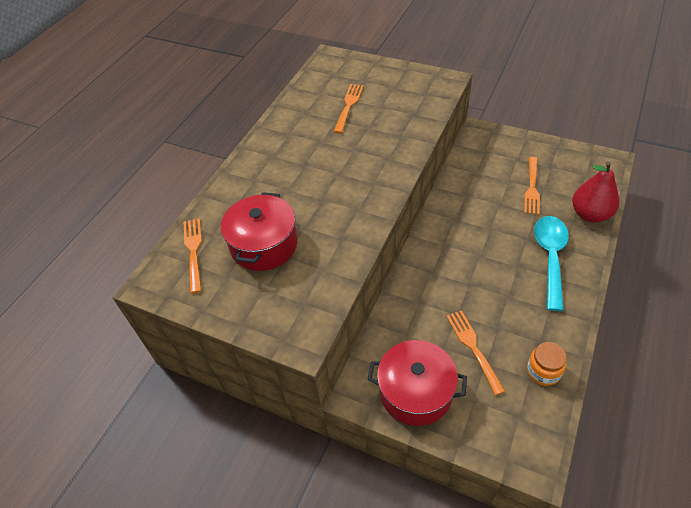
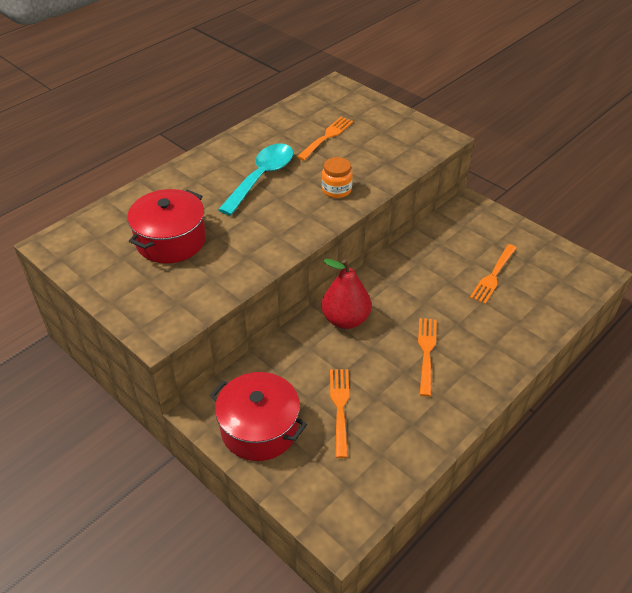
camera: 15 degrees right, 5 degrees down
(194, 252) = (104, 228): orange fork -> orange fork (426, 353)
(543, 371) = (398, 453): orange jar -> orange jar (336, 190)
(550, 257) = (472, 348): turquoise spoon -> turquoise spoon (262, 177)
(590, 214) = (541, 320): red pear -> red pear (345, 319)

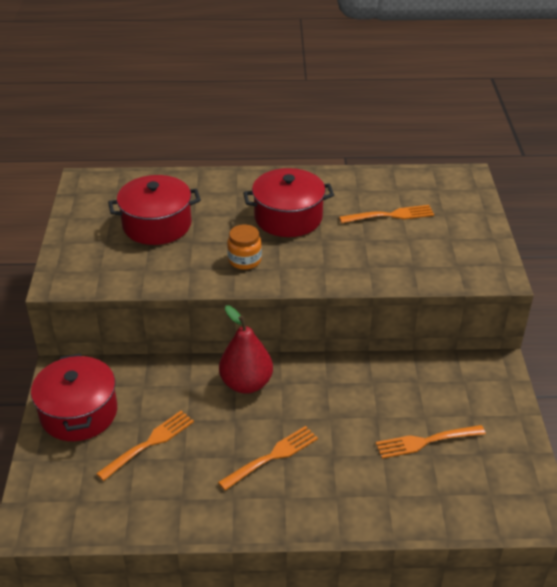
camera: 45 degrees right, 5 degrees down
(262, 177) = (288, 217): turquoise spoon -> red pot
(336, 190) = (332, 263): orange jar -> orange jar (244, 260)

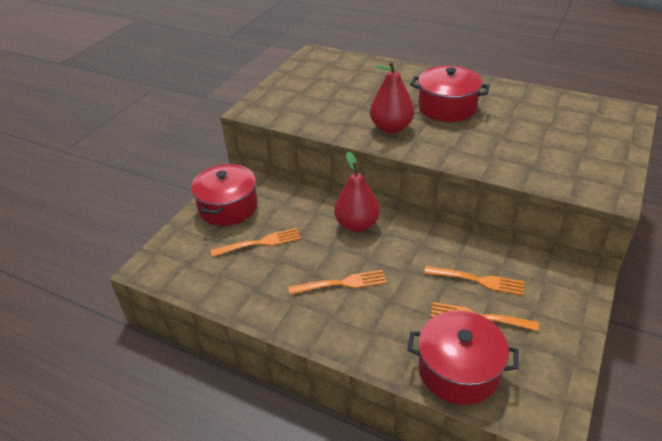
camera: 30 degrees right, 0 degrees up
(157, 225) = (343, 90): red pot -> red pot (458, 370)
(244, 260) = (391, 128): orange jar -> red pear
(389, 215) = (536, 125): orange fork -> orange fork (477, 280)

